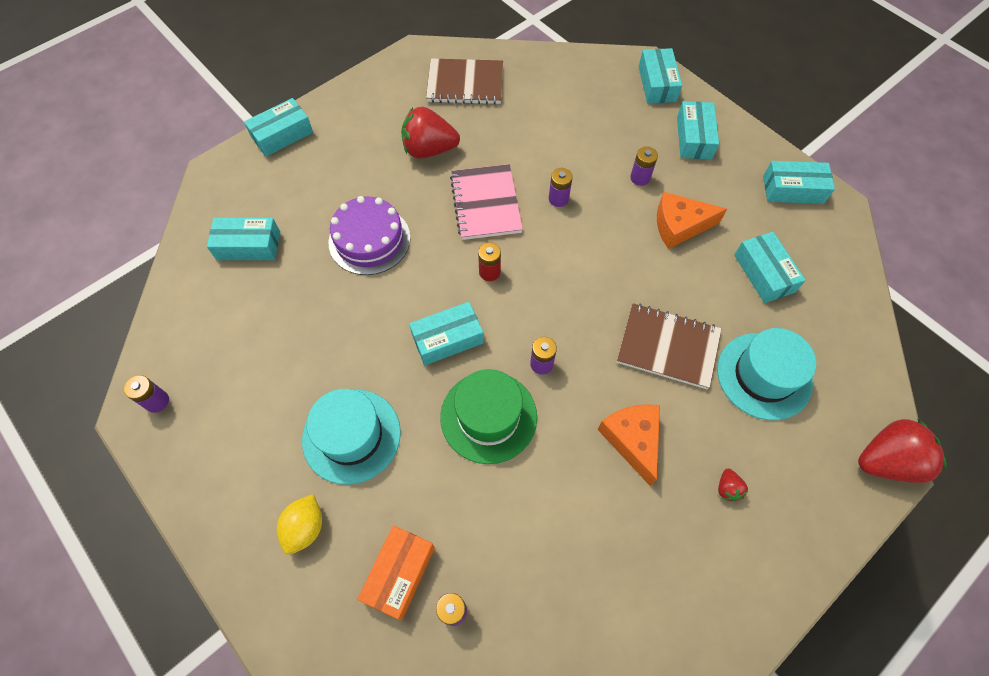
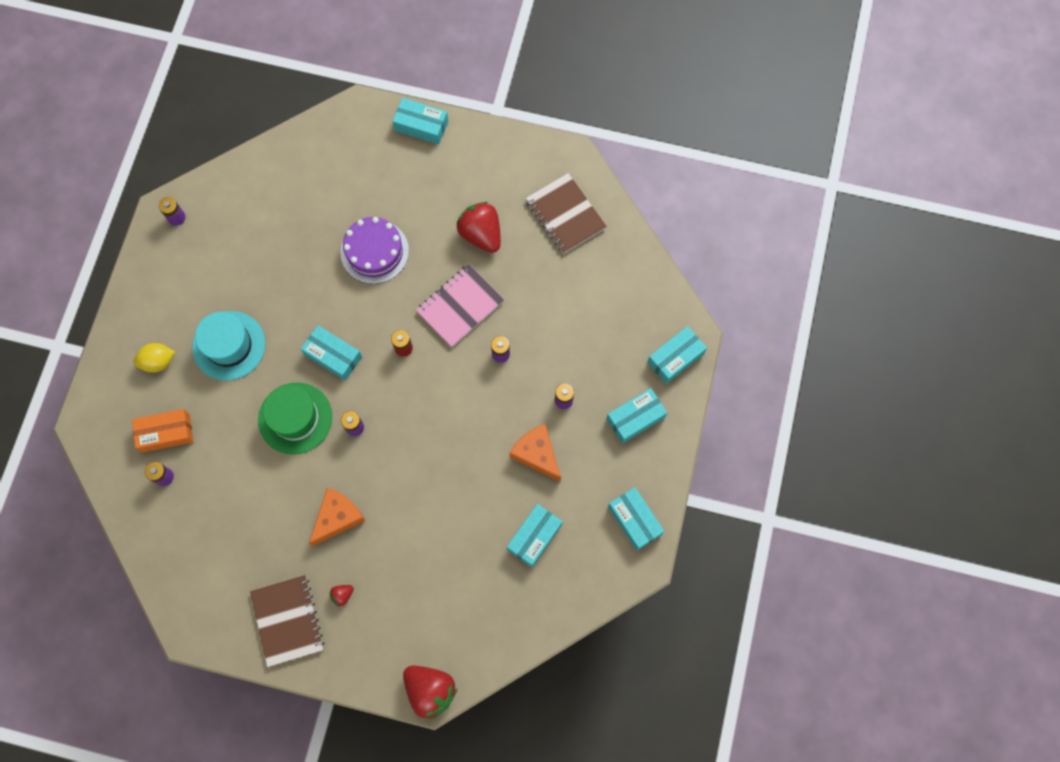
camera: 55 degrees right, 10 degrees up
(248, 246) = (316, 179): turquoise box -> none
(667, 347) = (424, 502): brown notebook -> brown notebook (287, 620)
(764, 376) = (444, 578): turquoise hat -> none

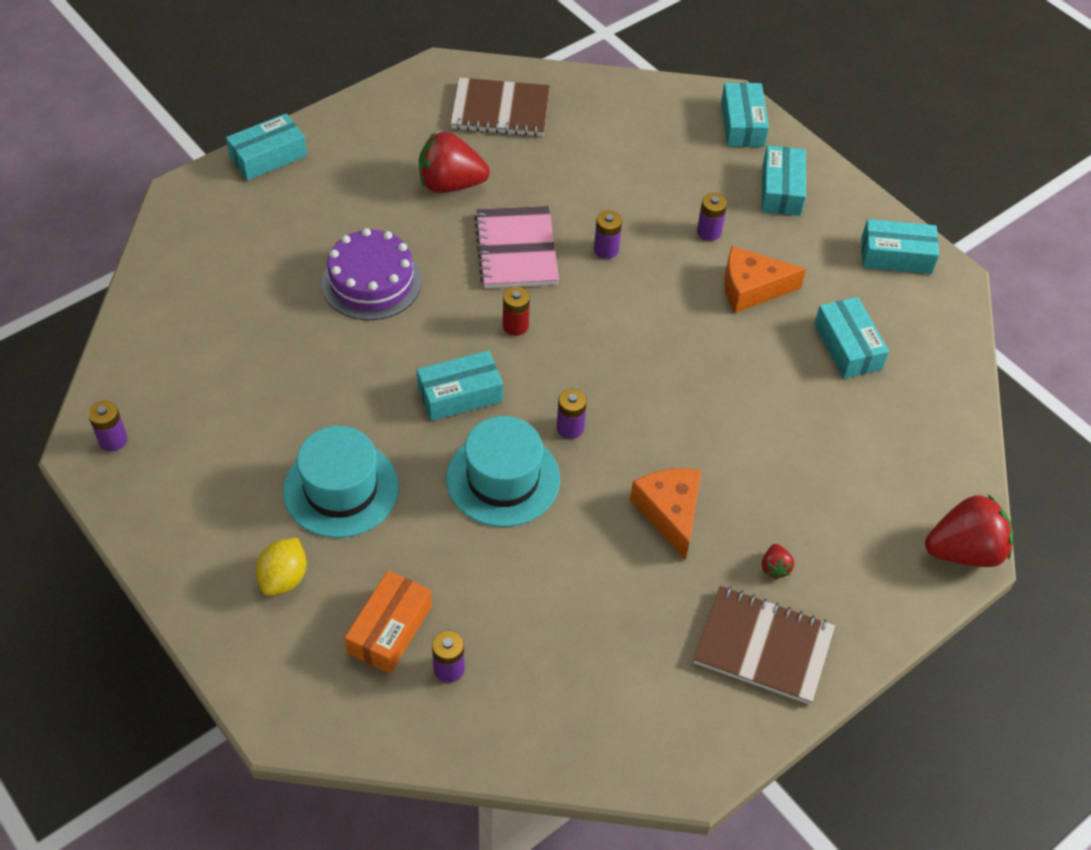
camera: 55 degrees left, 20 degrees down
(295, 418) = (503, 479): green hat -> turquoise hat

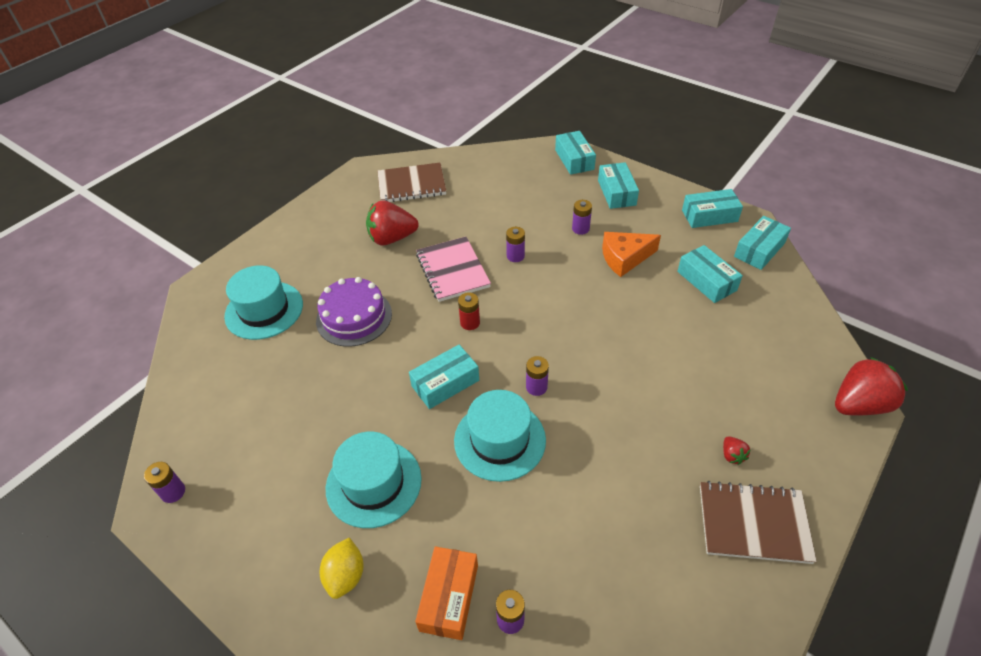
camera: 10 degrees left, 5 degrees down
(261, 245) = (264, 310): none -> turquoise hat
(268, 156) = (255, 249): turquoise box -> turquoise box (759, 250)
(670, 512) = (636, 433): orange cheese -> none

